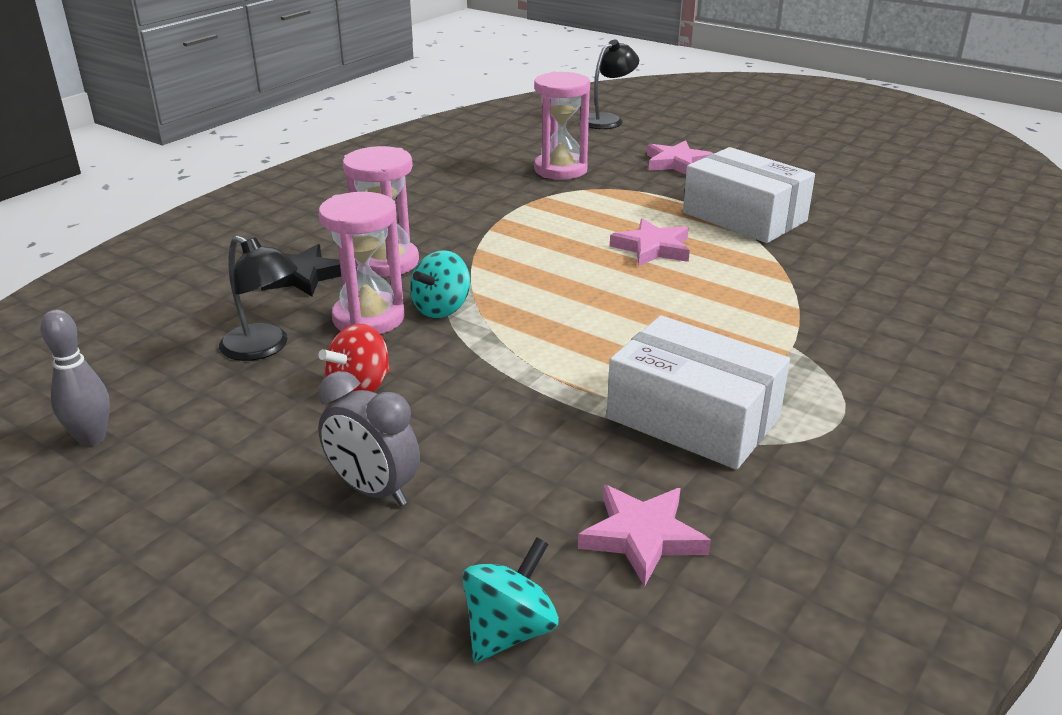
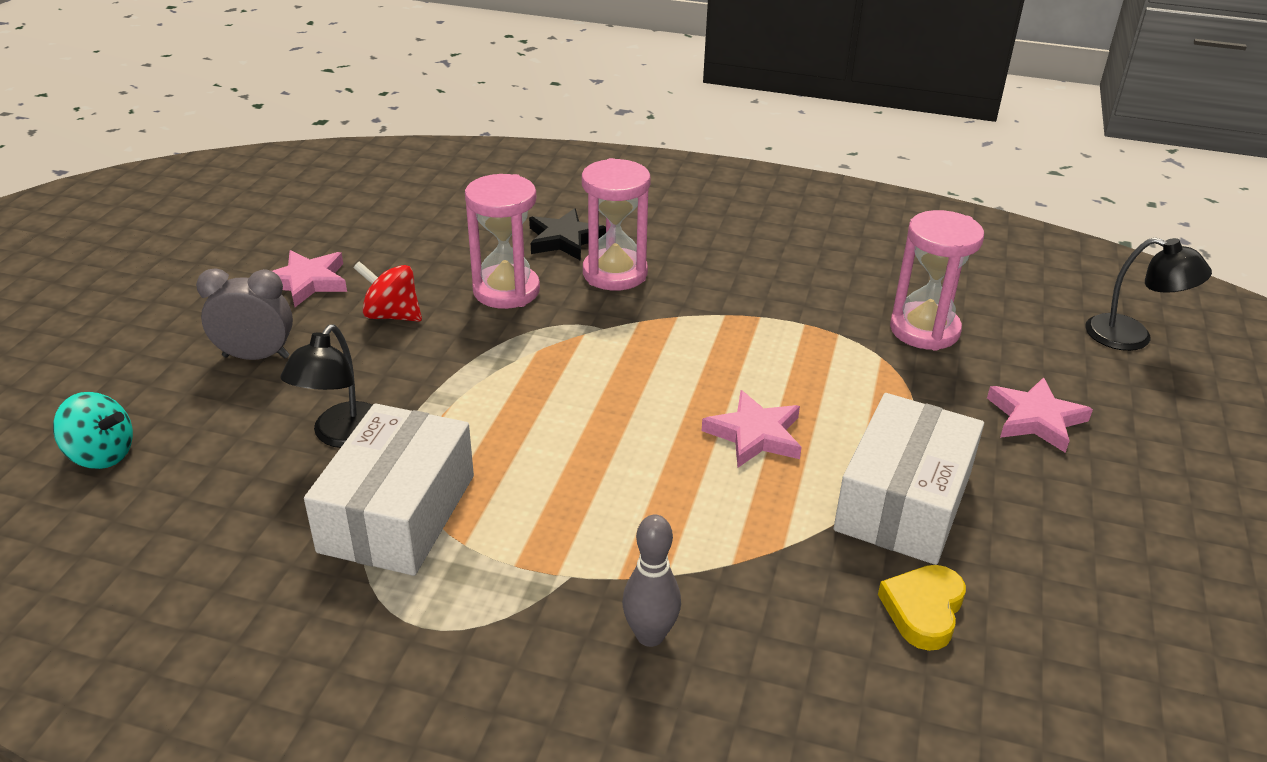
camera: 70 degrees right, 5 degrees up
(92, 438) = (298, 227): grey bowling pin -> grey bowling pin (650, 635)
(264, 348) = (437, 256): black lamp -> black lamp (342, 435)
(373, 490) = (256, 356): grey clock -> grey clock turned 75 degrees clockwise
(441, 309) = (541, 324): turquoise spinning top -> none
(642, 536) = (212, 505): pink star -> pink star (307, 282)
(846, 233) = (923, 610): none -> yellow heart

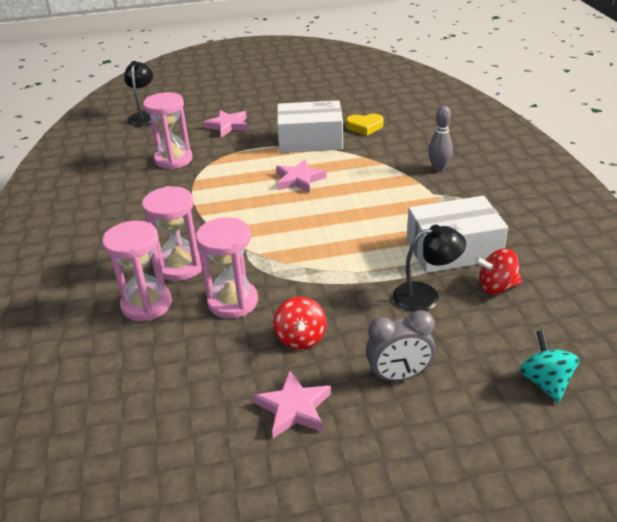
camera: 115 degrees left, 0 degrees up
(256, 356) = (399, 376): grey clock -> grey clock turned 75 degrees counterclockwise
(276, 511) = (496, 287): none -> red spinning top
(564, 239) = (146, 304): black star -> pink hourglass

